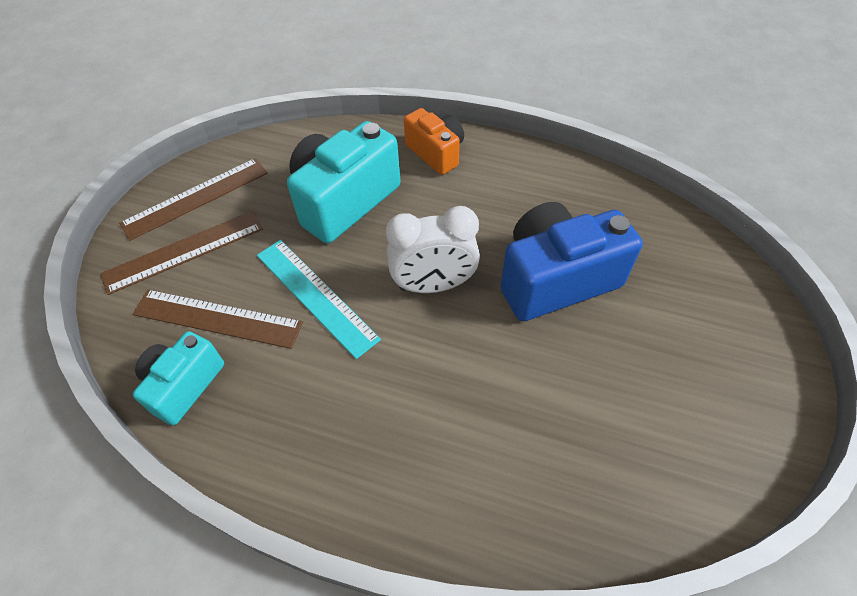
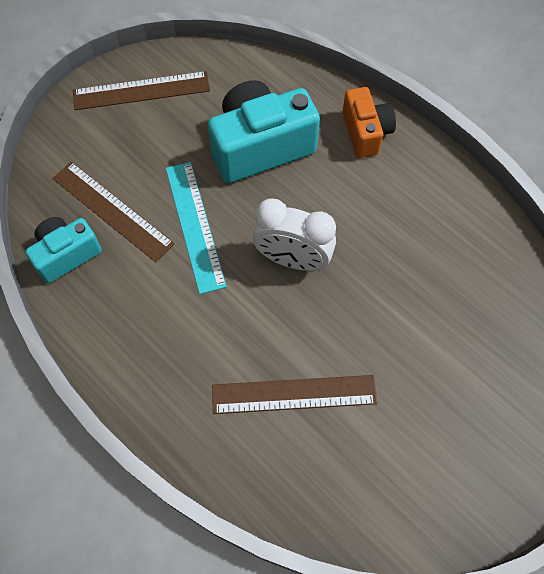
camera: 25 degrees right, 10 degrees up
(184, 251) = (111, 138): brown ruler -> brown ruler (294, 394)
(555, 279) = (398, 301): blue camera -> none

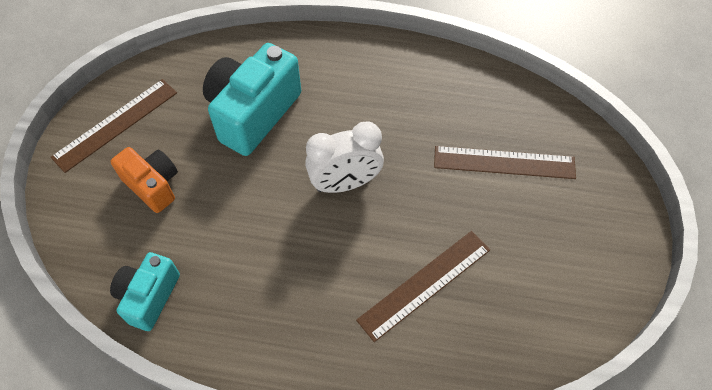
camera: 35 degrees left, 5 degrees down
(112, 211) = (163, 236): brown ruler -> brown ruler (504, 163)
(194, 226) = (245, 205): turquoise ruler -> none
(365, 132) = (328, 57): orange camera -> orange camera (153, 185)

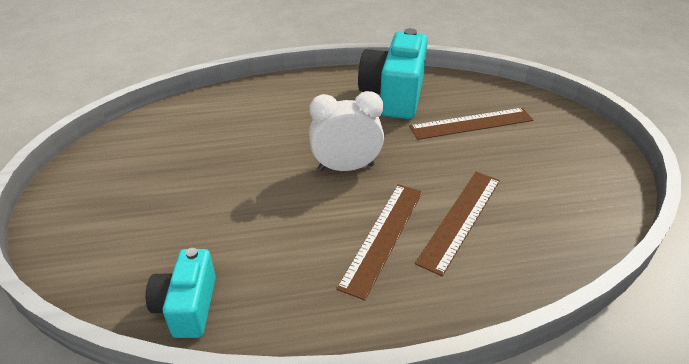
camera: 20 degrees left, 20 degrees down
(116, 124) = (98, 177): brown ruler -> brown ruler (383, 237)
(153, 185) = (156, 214): orange camera -> none
(253, 113) = (235, 140): turquoise camera -> turquoise camera (394, 95)
(345, 183) = (346, 167): white clock -> white clock turned 150 degrees counterclockwise

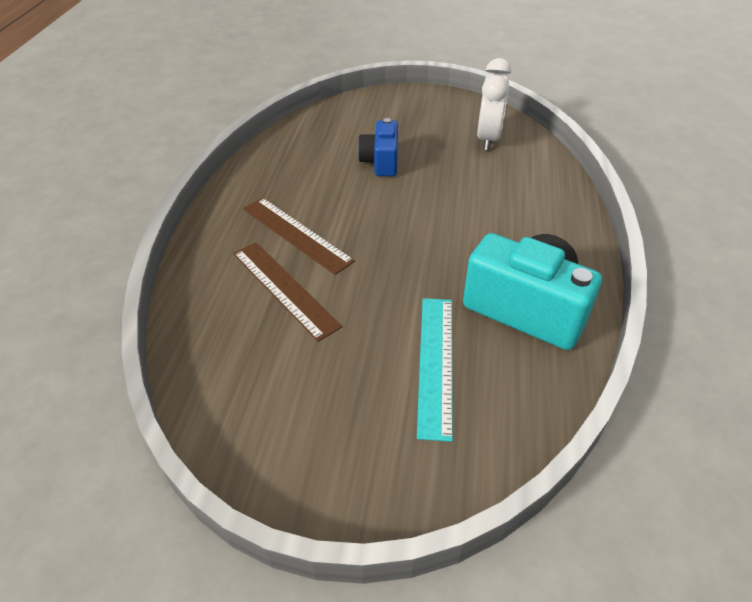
camera: 110 degrees right, 5 degrees up
(187, 306) = (295, 139): turquoise camera -> none
(226, 207) = (381, 162): none -> blue camera
(346, 167) = (399, 234): white clock -> white clock (488, 139)
(471, 124) = (435, 363): brown ruler -> turquoise ruler

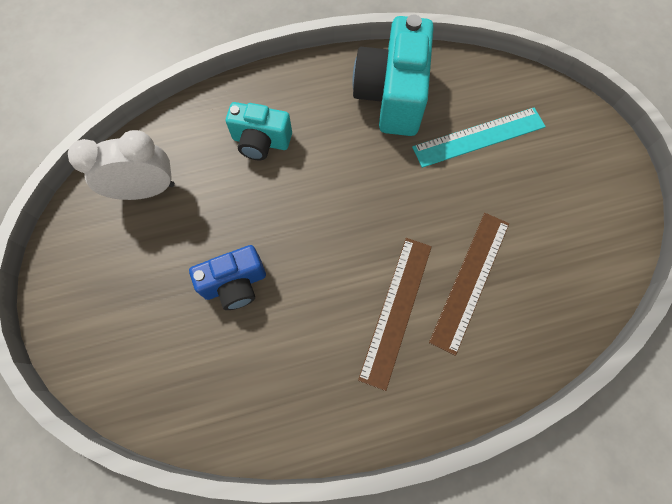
camera: 115 degrees left, 25 degrees up
(507, 203) = (261, 141): none -> turquoise camera

